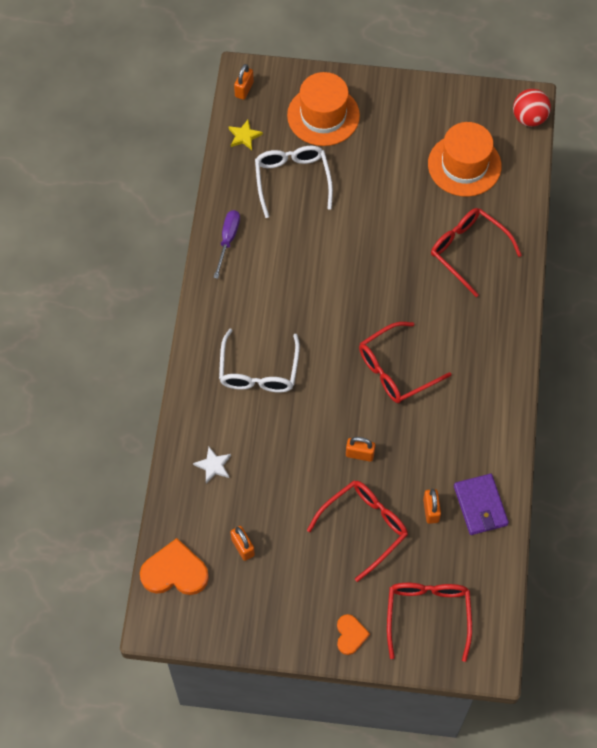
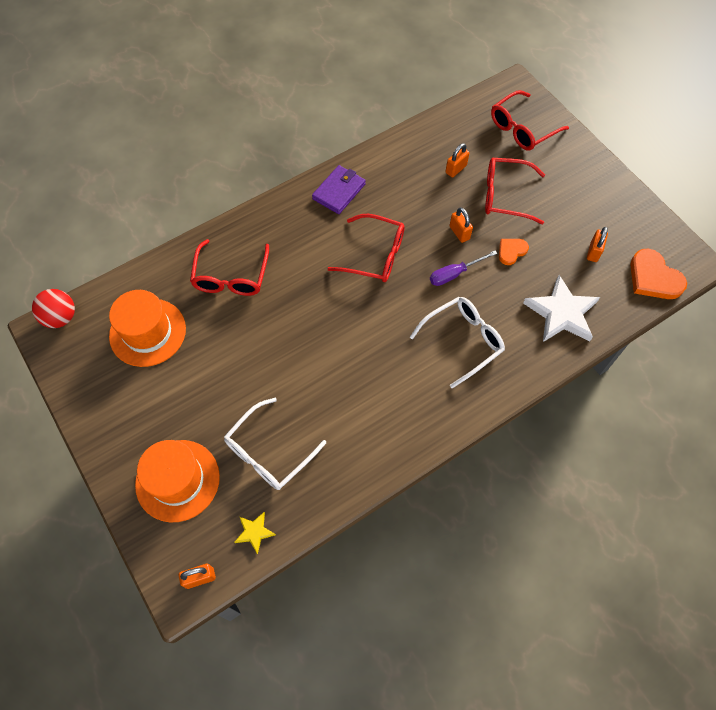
camera: 130 degrees left, 0 degrees up
(213, 466) = (561, 313): white star -> white star, size x2.09
(228, 240) = (372, 456): purple screwdriver -> purple screwdriver (454, 274)
(350, 635) = (578, 157): orange heart -> orange heart (511, 251)
(480, 506) = (425, 147): purple wallet -> purple wallet (339, 191)

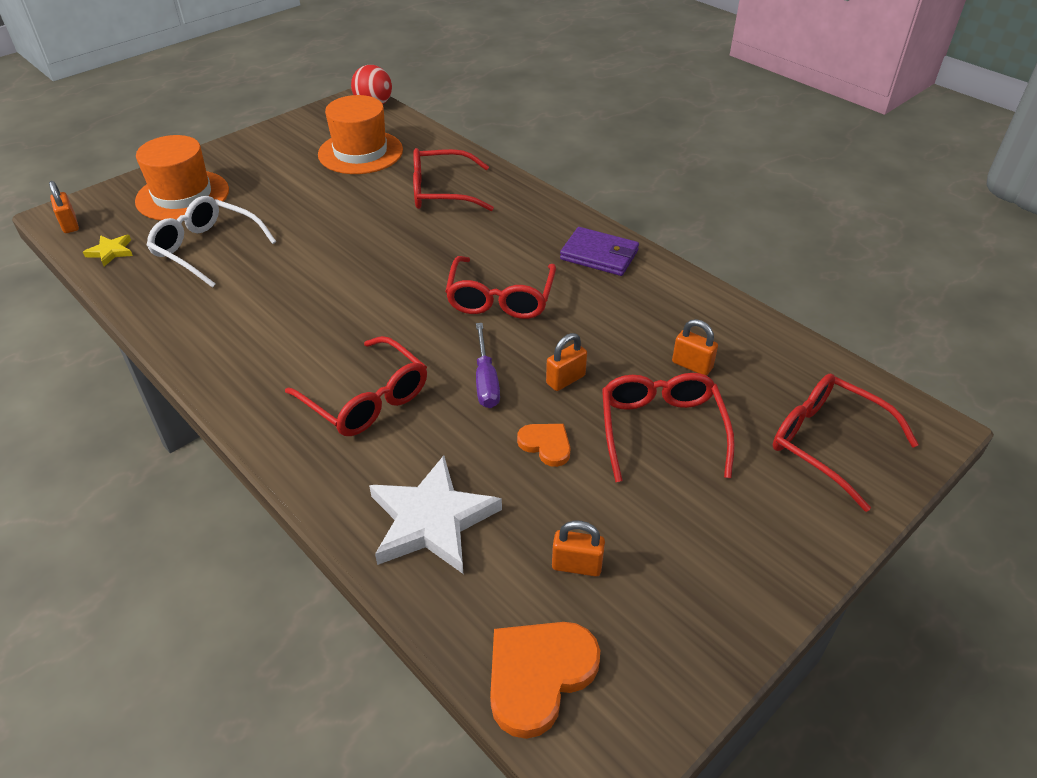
camera: 80 degrees right, 20 degrees down
(454, 274) = (486, 380): purple screwdriver -> purple screwdriver turned 150 degrees counterclockwise
(463, 341) = (366, 399): white glasses -> red glasses

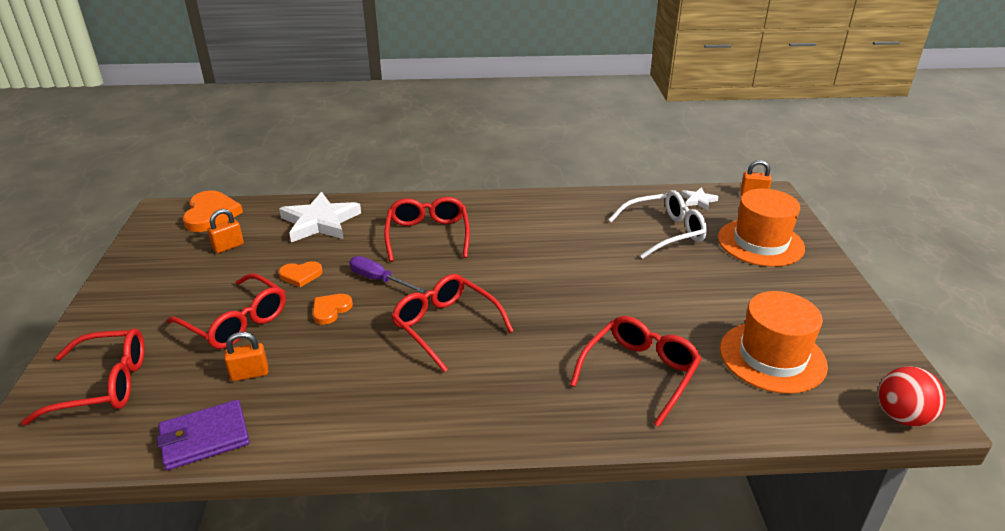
camera: 130 degrees right, 10 degrees down
(111, 252) = (698, 200): yellow star -> white star
(366, 399) = (428, 235): red glasses -> red glasses turned 90 degrees clockwise
(565, 379) = (330, 310): orange padlock -> orange heart
(599, 255) = (425, 413): purple wallet -> purple wallet (204, 438)

